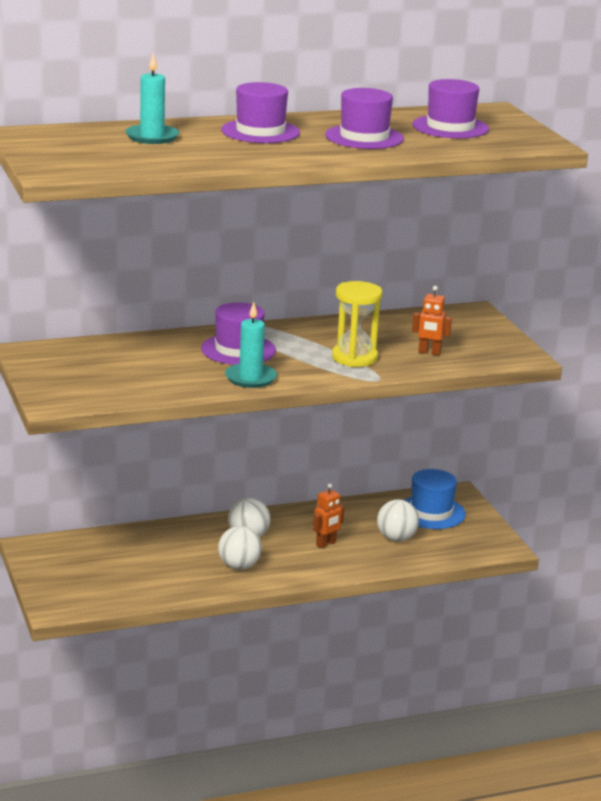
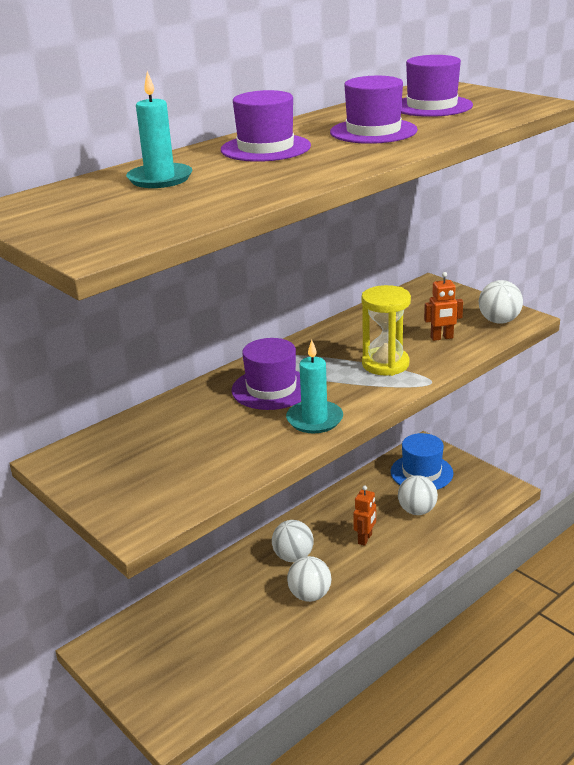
camera: 20 degrees left, 5 degrees up
(499, 354) = (499, 321): none -> white ball

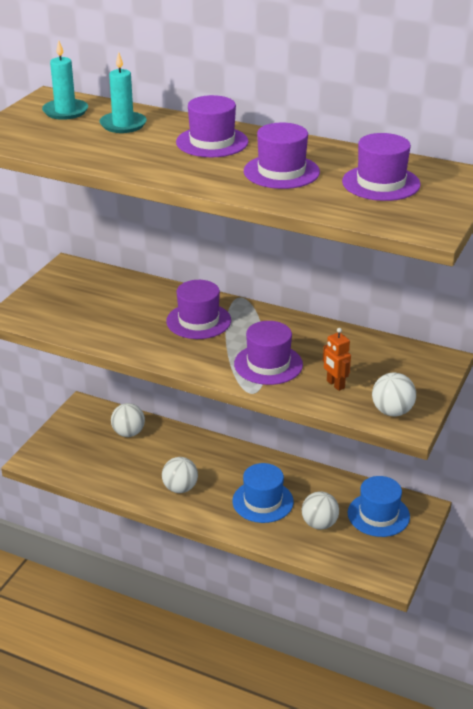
camera: 65 degrees right, 5 degrees up
(293, 557) = (219, 467): white ball -> white ball (128, 433)
(314, 419) = (164, 350): turquoise candle -> turquoise candle (65, 111)
(365, 539) = (262, 501): orange robot -> blue hat
(385, 364) = (268, 364): yellow hourglass -> purple hat

